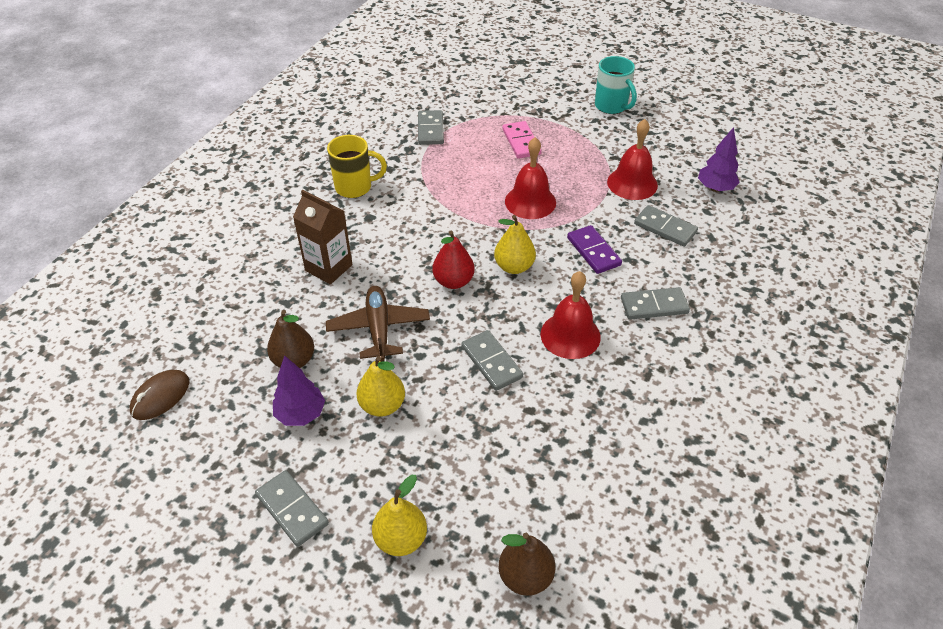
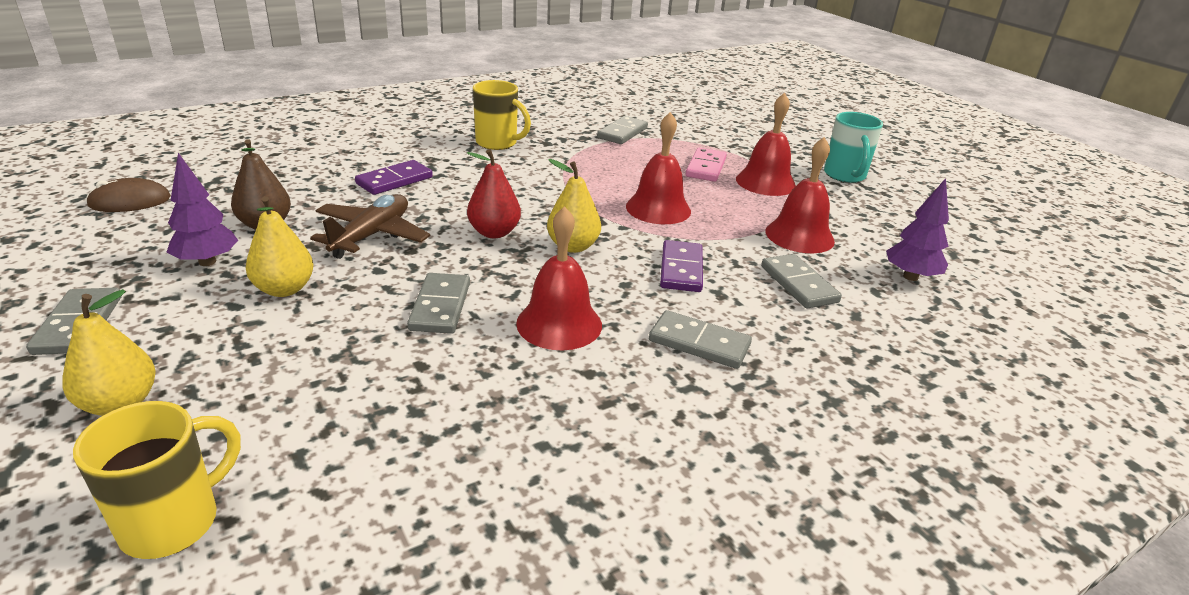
camera: 30 degrees right, 15 degrees down
(329, 268) = (394, 181): brown carton -> purple domino
(525, 576) = (173, 522): brown pear -> yellow mug
(571, 139) = (765, 182): none -> red bell

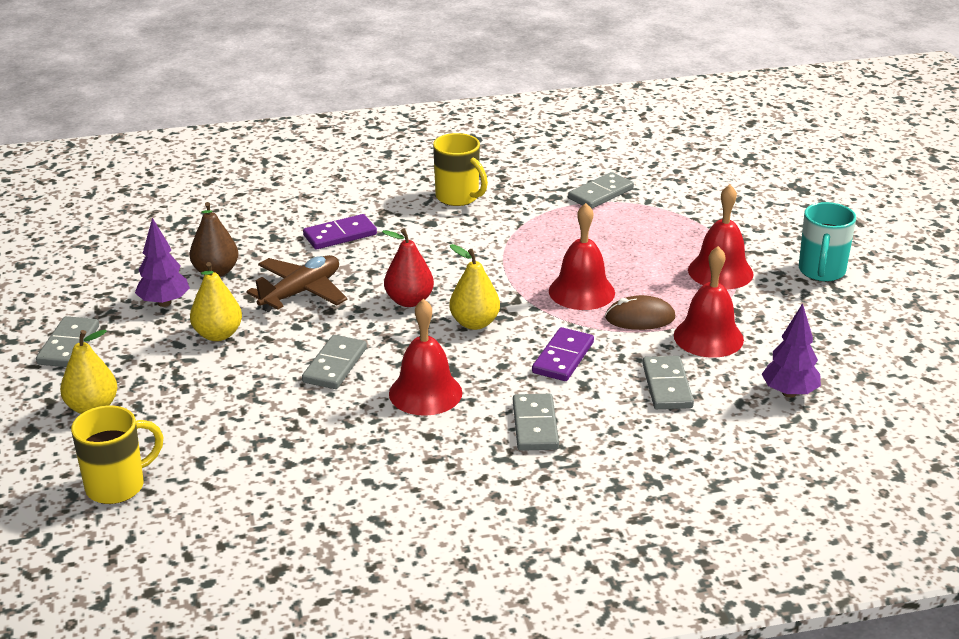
camera: 20 degrees right, 0 degrees up
(130, 201) = (111, 237): brown mouse -> brown mouse (640, 318)
(699, 343) = (535, 425): grey domino -> grey domino turned 45 degrees clockwise
(705, 167) = (665, 247): pink domino -> none

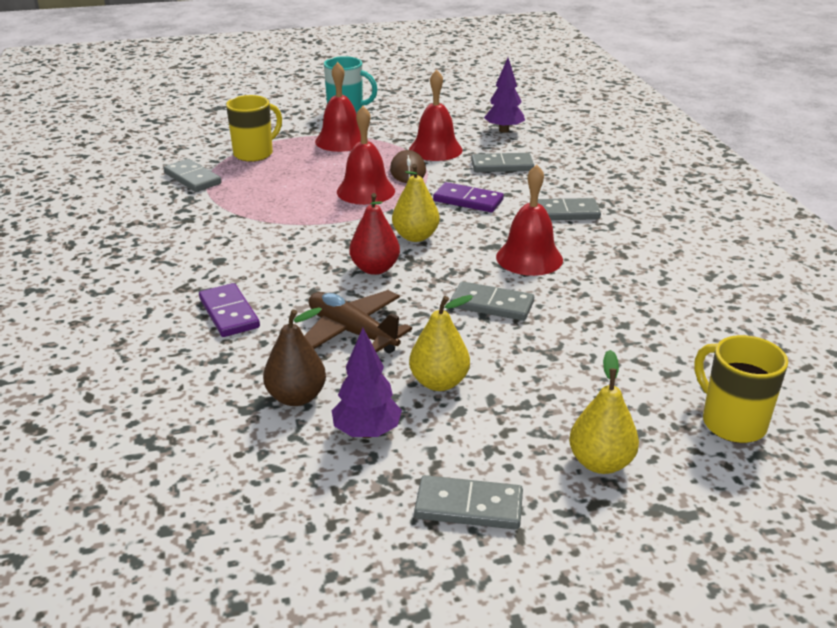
camera: 90 degrees left, 0 degrees up
(458, 197) = (169, 245): yellow mug -> yellow mug (254, 154)

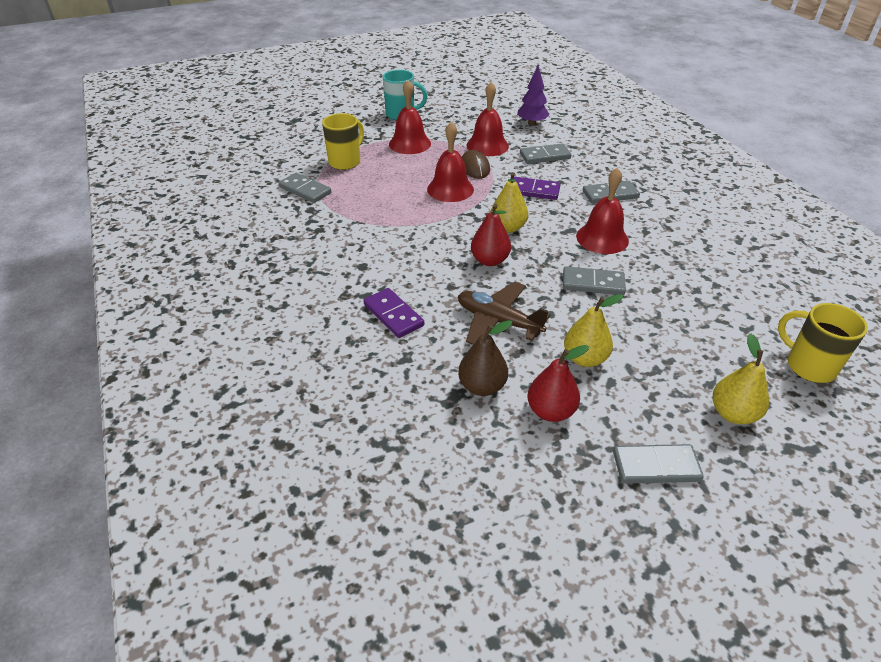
camera: 10 degrees left, 10 degrees up
(367, 432) = (551, 411): purple tree -> red pear

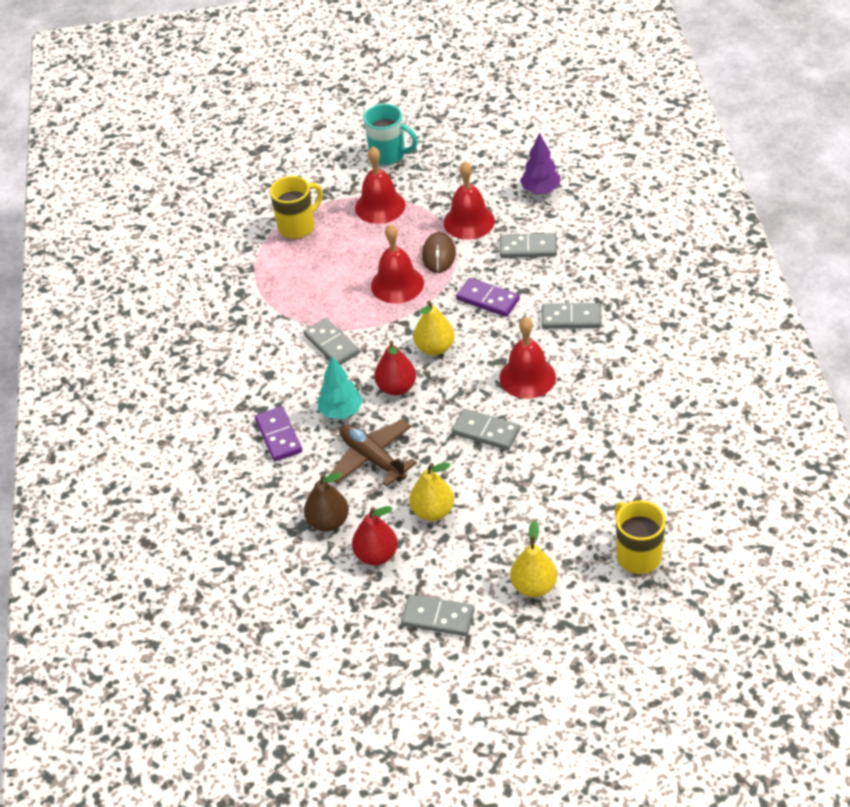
camera: 20 degrees right, 5 degrees up
(305, 190) = (242, 263): grey domino -> grey domino (331, 344)
(447, 286) = (341, 412): none -> turquoise tree

